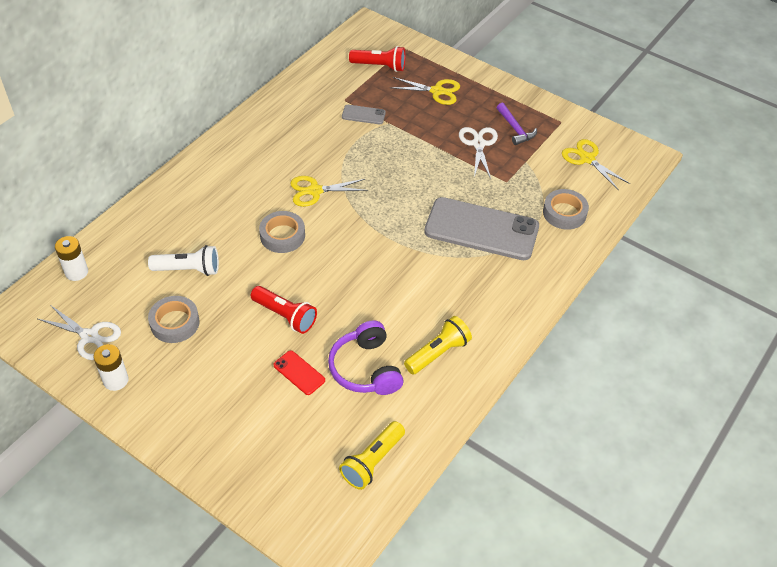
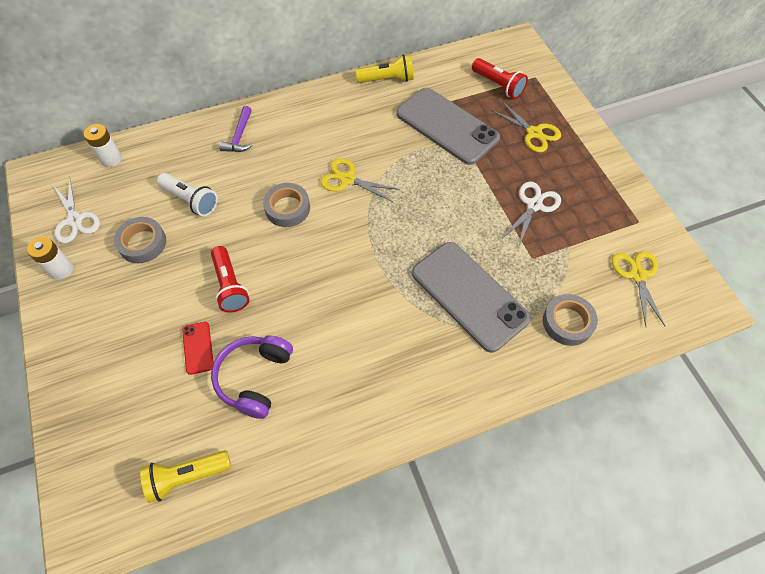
camera: 35 degrees right, 10 degrees up
(363, 115) = (447, 126): grey phone -> grey phone, size x2.34
(438, 353) = (329, 401): yellow flashlight -> yellow flashlight (387, 79)
(515, 129) = (584, 207): purple hammer -> purple hammer (239, 136)

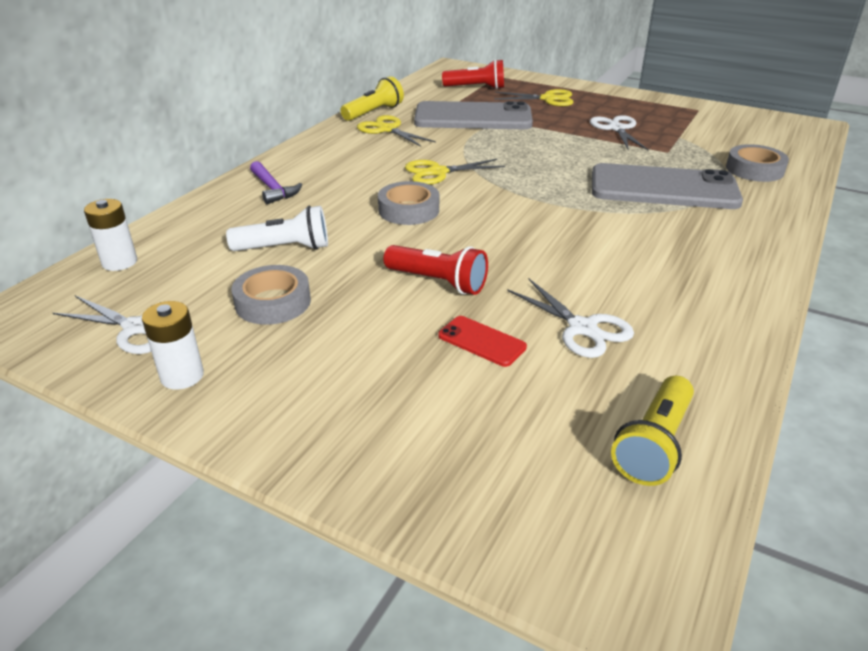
camera: 40 degrees left, 25 degrees down
(254, 378) = (582, 328): purple headphones -> white scissors
(637, 275) = (747, 131): yellow scissors -> yellow scissors (387, 129)

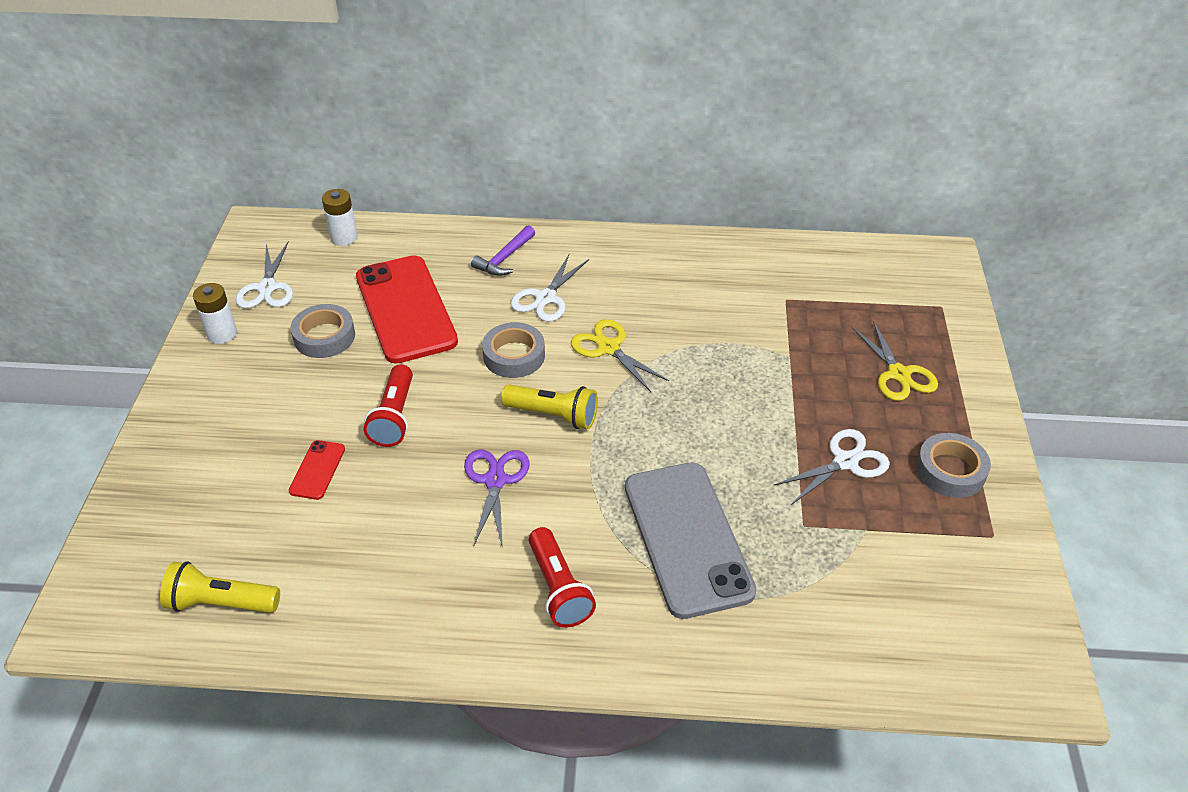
camera: 65 degrees right, 10 degrees up
(285, 248) = (405, 309): white flashlight -> red phone
(373, 112) = (729, 250): yellow flashlight -> yellow flashlight (553, 415)
(387, 129) = (691, 276): yellow scissors -> none
(473, 117) = (778, 328): grey phone -> none
(476, 88) = (880, 301): red flashlight -> red flashlight (558, 588)
(559, 248) = (495, 480): none -> purple scissors
(582, 328) = (361, 528): white scissors -> white scissors (545, 298)
(754, 169) = (807, 623): grey tape -> grey tape (950, 471)

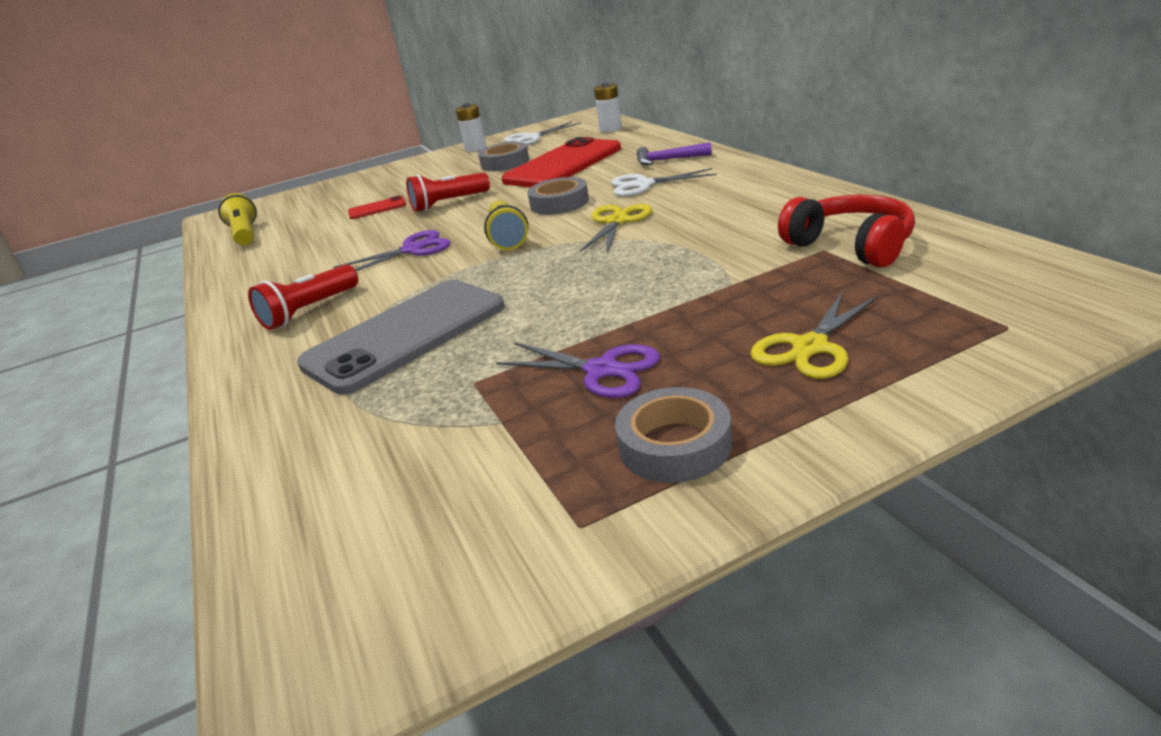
camera: 65 degrees right, 15 degrees down
(793, 287) = (850, 246): none -> red headphones
(845, 462) = (602, 370): white scissors -> purple scissors

